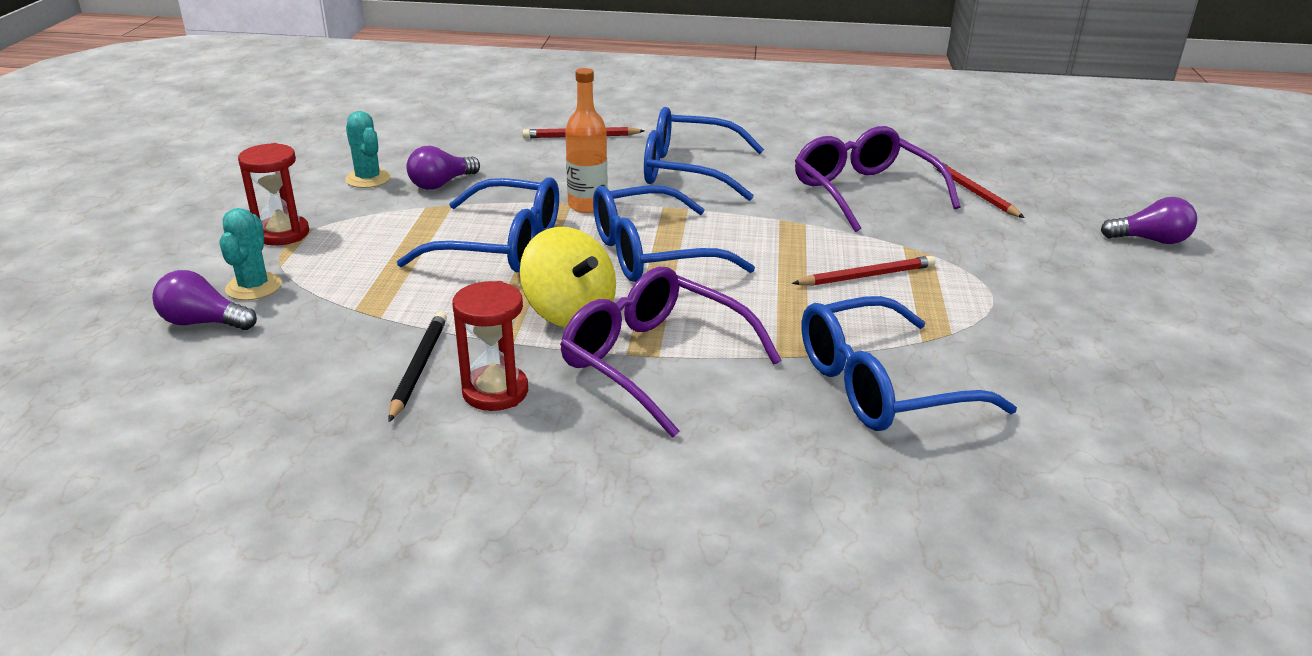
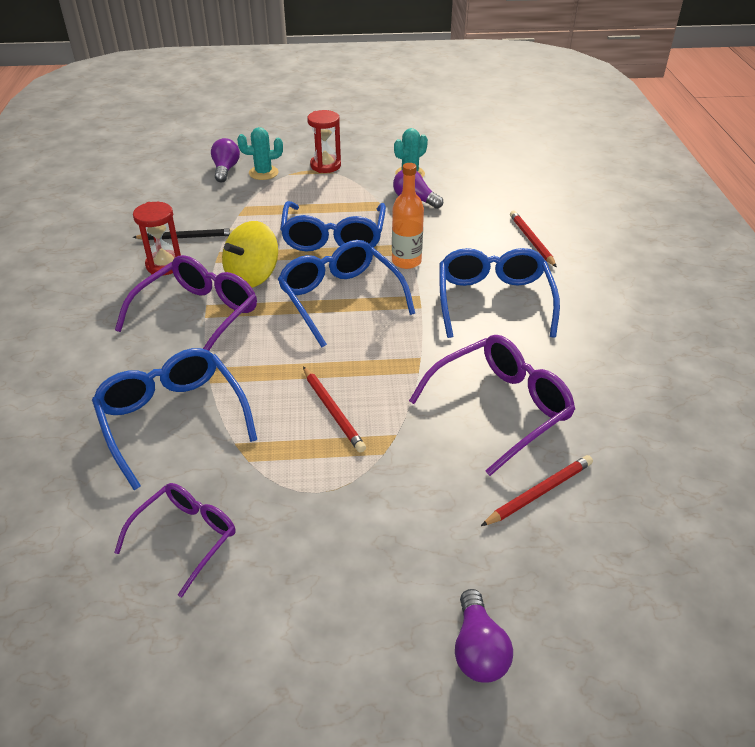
camera: 80 degrees right, 10 degrees up
(1076, 378) = (185, 538): none -> purple glasses

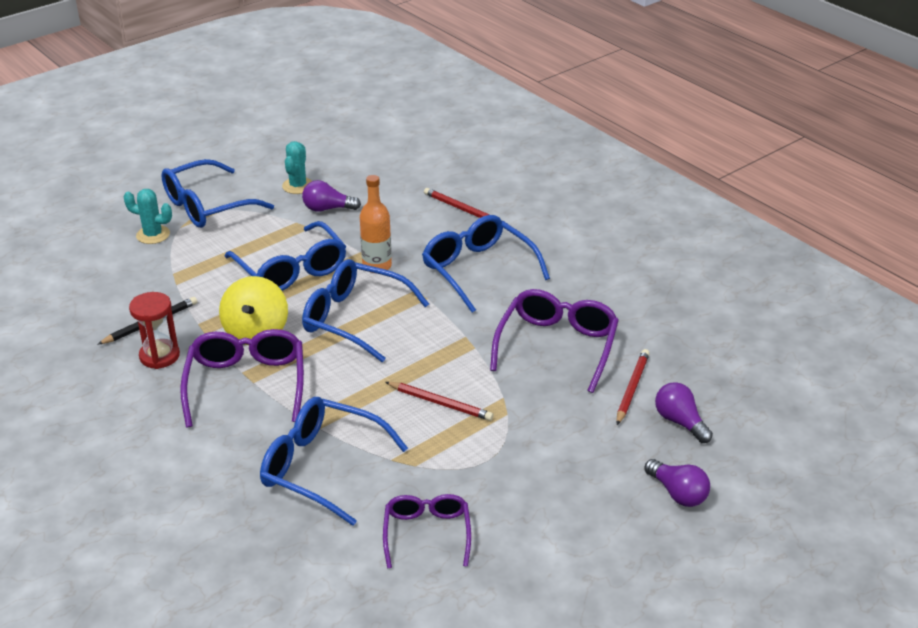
camera: 35 degrees left, 5 degrees down
(225, 169) = (109, 245): purple light bulb -> purple light bulb (680, 422)
(263, 173) = (153, 235): turquoise cactus -> turquoise cactus turned 60 degrees clockwise
(325, 166) = (208, 206): red hourglass -> blue glasses

